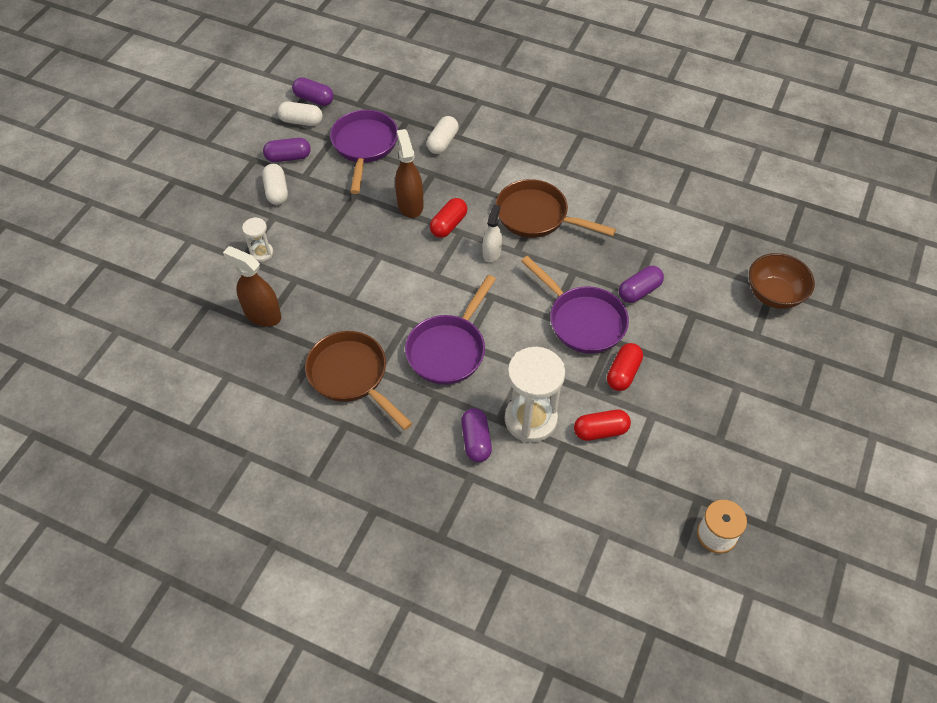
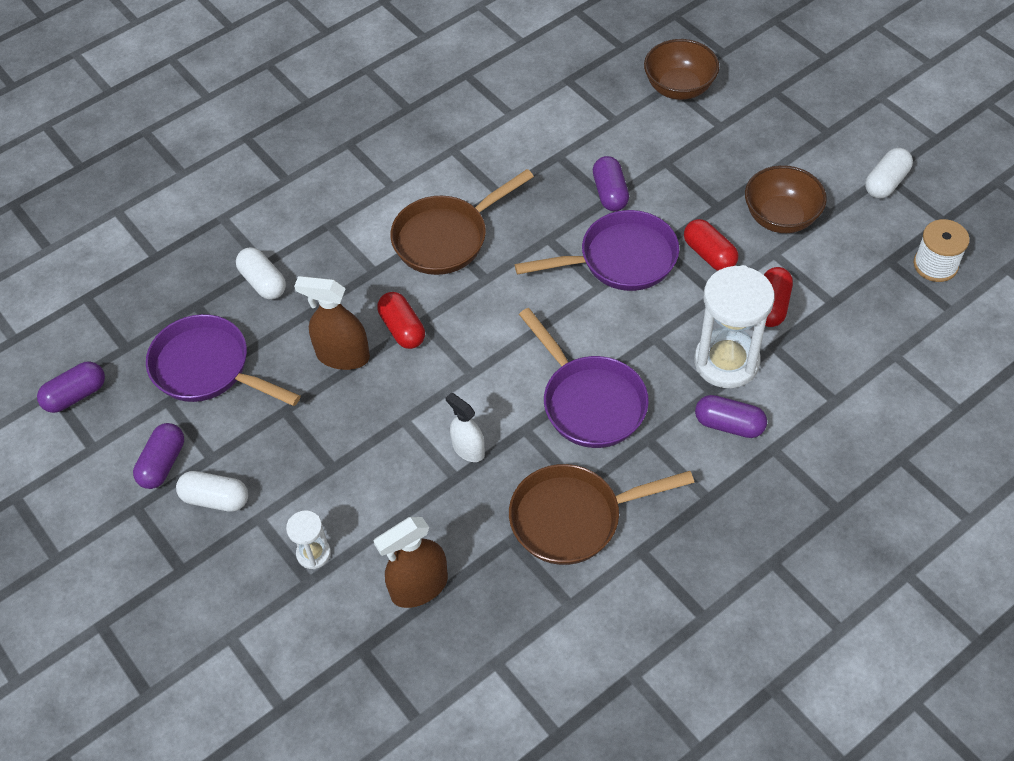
camera: 60 degrees left, 0 degrees up
(301, 121) = (106, 425): white capsule -> white capsule (886, 182)
(491, 253) = (473, 303): white spray bottle -> white spray bottle (468, 449)
(691, 407) = (780, 217): none -> brown bowl

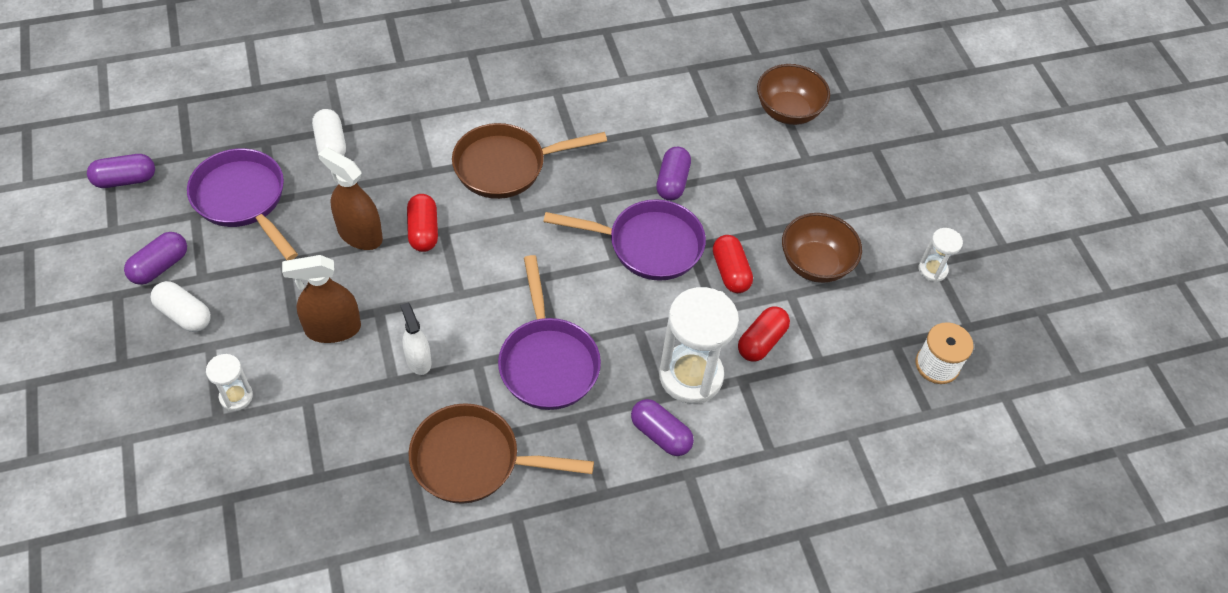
camera: 15 degrees right, 0 degrees up
(419, 587) = (306, 464): brown spray bottle -> brown spray bottle (333, 329)
(886, 182) = (932, 270): white capsule -> white hourglass

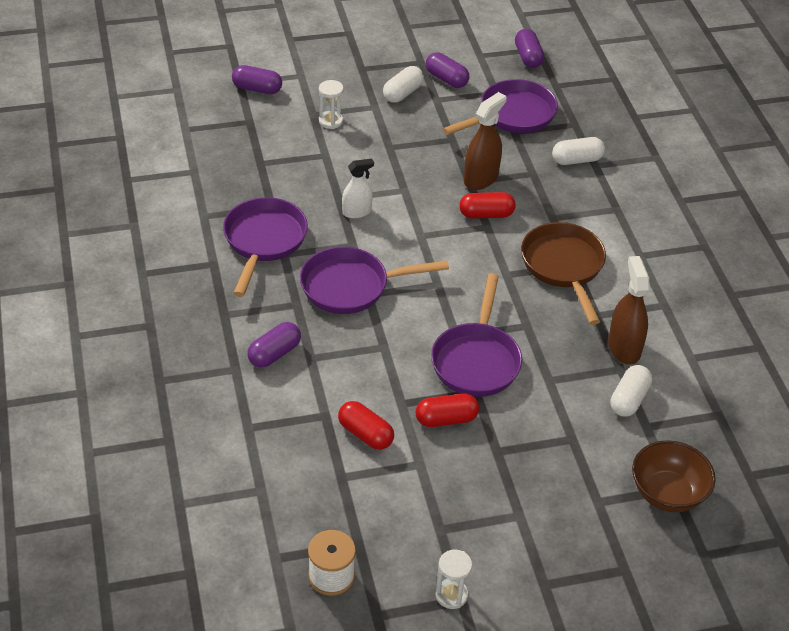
camera: 95 degrees right, 10 degrees down
(333, 329) = (388, 166): brown spray bottle -> brown spray bottle (624, 348)
(474, 460) = (263, 241): brown pan -> purple pan
(672, 182) = (556, 384): purple capsule -> purple capsule (257, 89)
(683, 128) = (629, 399): none -> white capsule
(690, 376) = (331, 379): white hourglass -> none
(815, 264) = (457, 489): brown bowl -> none

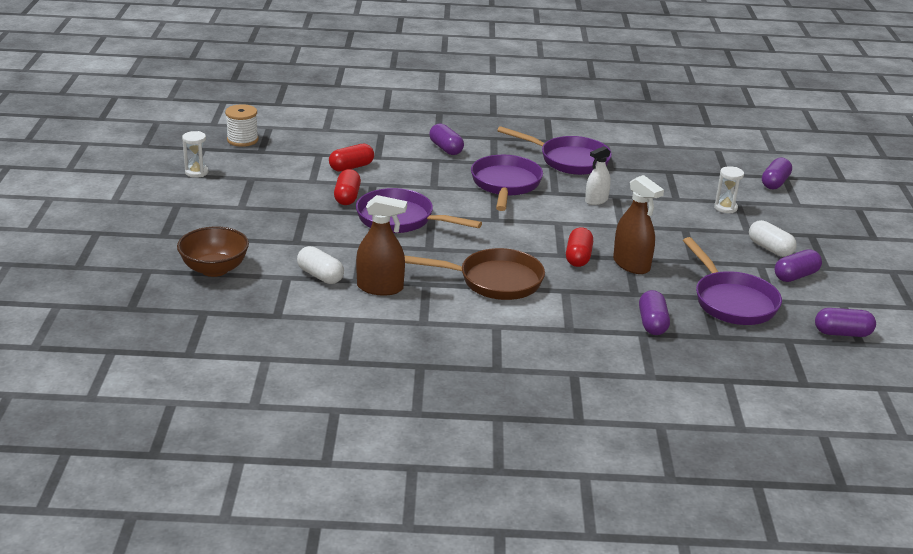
camera: 105 degrees right, 15 degrees down
(357, 212) = (596, 200): white spray bottle -> white spray bottle turned 60 degrees clockwise
(577, 160) = (652, 323): white capsule -> purple capsule

